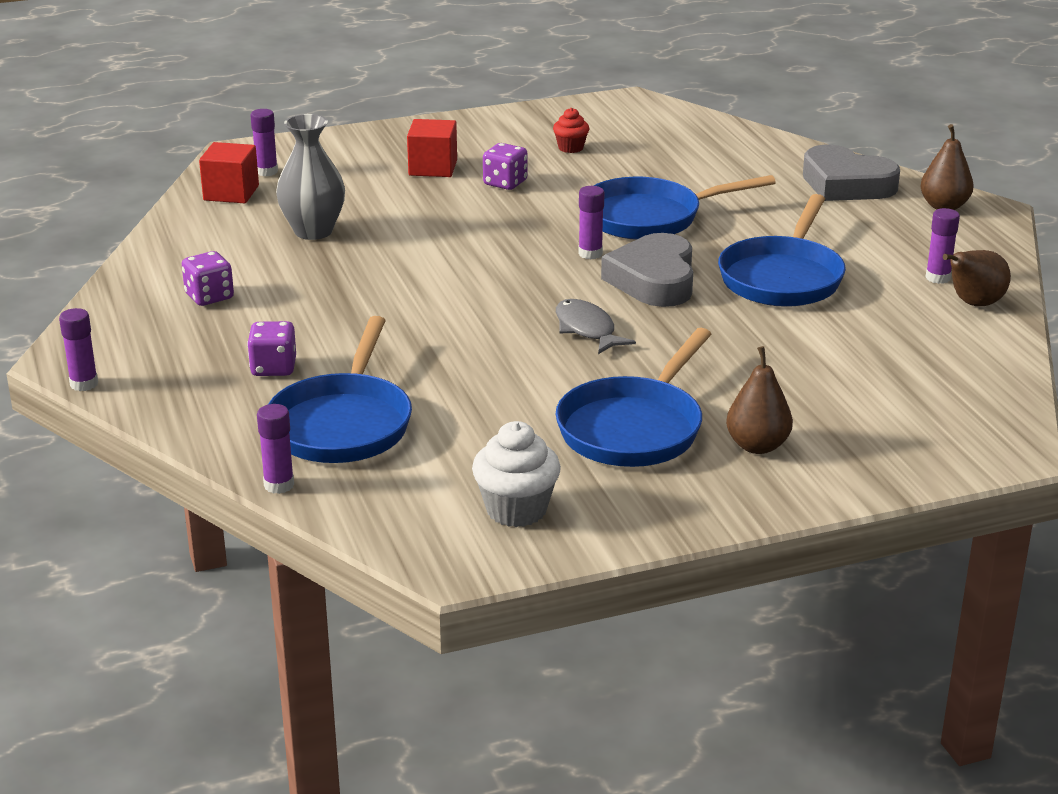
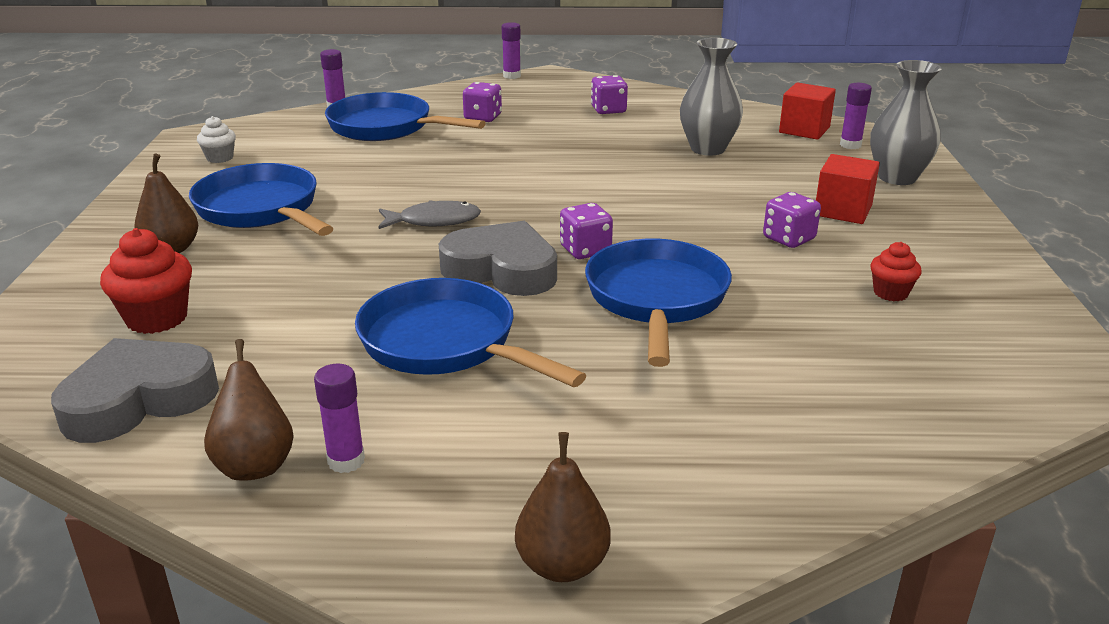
camera: 110 degrees right, 0 degrees up
(342, 151) = (897, 177): none -> grey vase
(516, 510) = (220, 158): white cupcake -> white cupcake, size x0.60
(590, 254) = (585, 250): purple glue stick -> purple dice
(846, 184) = (695, 484): grey heart -> grey heart (138, 399)
(870, 403) = (157, 318): none -> red cupcake

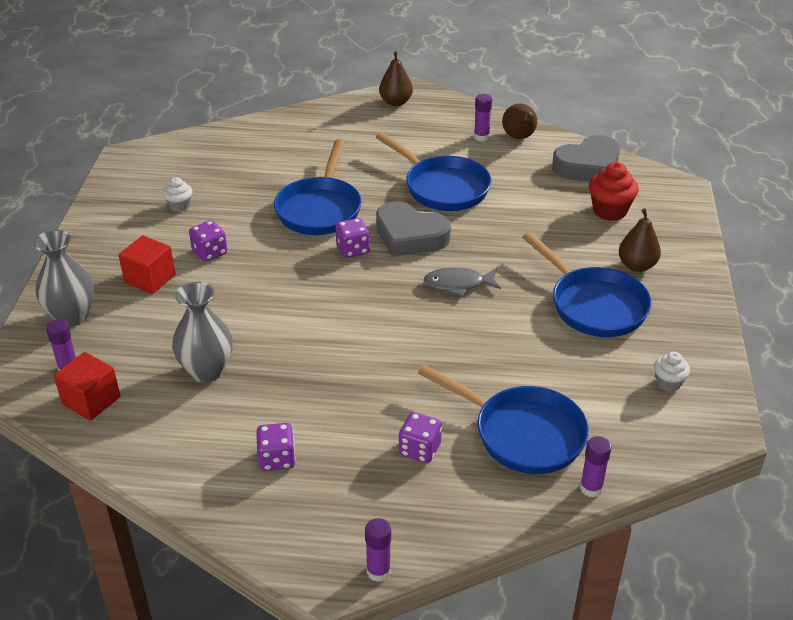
camera: 175 degrees left, 10 degrees up
(890, 293) = (180, 206): red cupcake -> white cupcake

